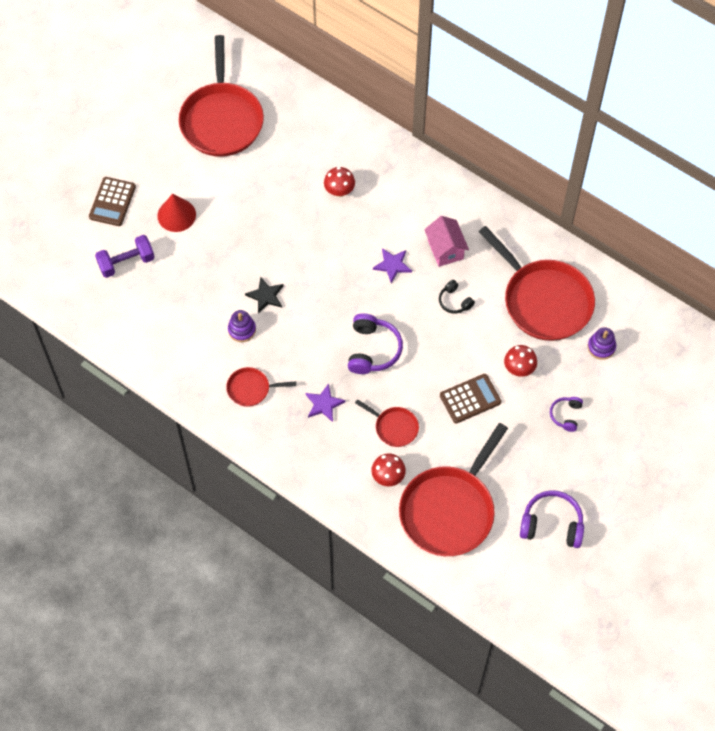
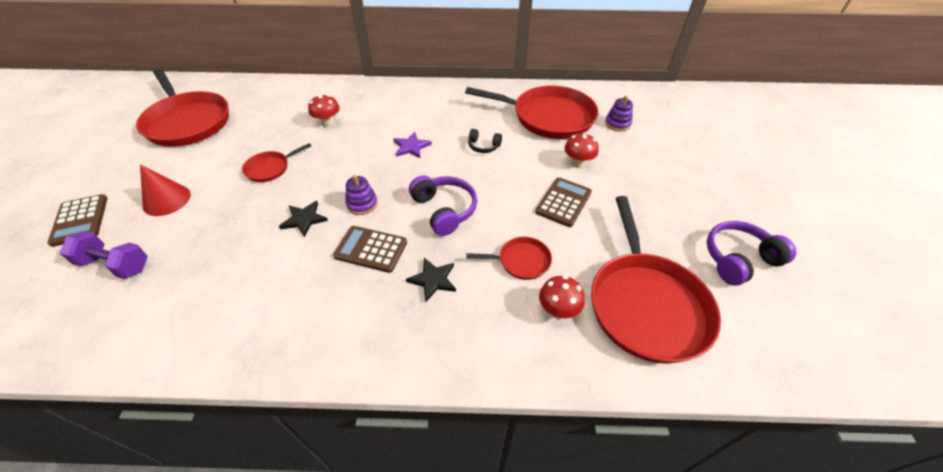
camera: 35 degrees left, 15 degrees down
(126, 262) = (115, 265): purple dumbbell -> purple dumbbell turned 75 degrees clockwise
(242, 330) = (294, 260): purple stacking toy -> purple stacking toy (362, 204)
(251, 389) = (339, 310): red pan -> red pan (270, 168)
(298, 353) = (371, 249): none -> brown calculator
(324, 404) = (433, 280): purple star -> black star
(445, 249) = (446, 121): pink house -> none
(566, 415) = (646, 174): purple headphones -> none

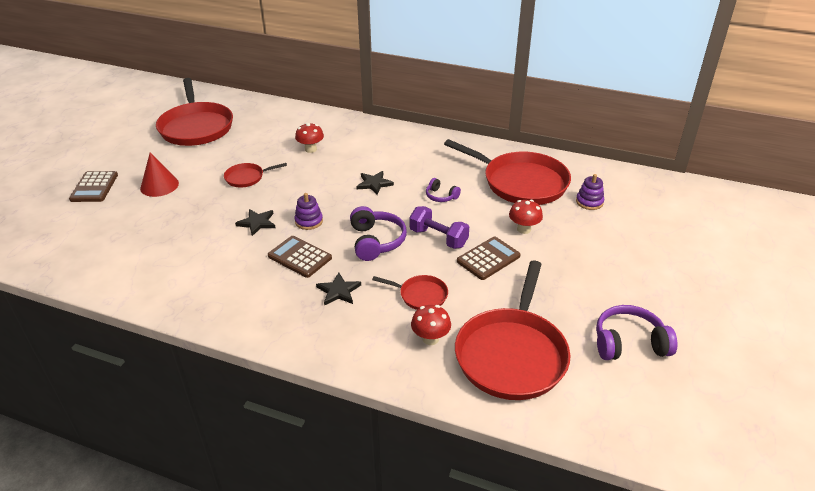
camera: 20 degrees right, 10 degrees down
(115, 265) = (109, 224): purple dumbbell -> purple dumbbell (438, 238)
(411, 147) = (374, 184): purple star -> black star
(483, 146) = (441, 196): black headphones -> purple headphones

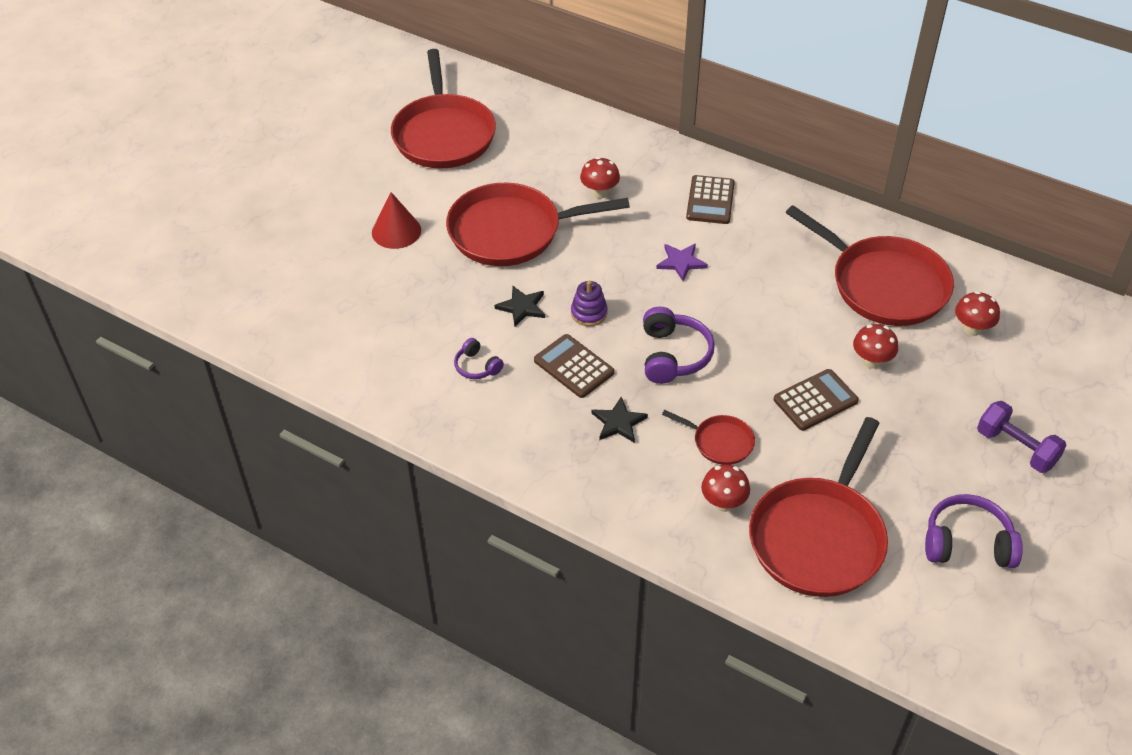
camera: 10 degrees right, 10 degrees up
(94, 187) = (313, 224): brown calculator -> brown calculator (710, 200)
(247, 178) = (511, 231): red pan -> red pan, size x2.15
(374, 184) = (681, 262): black star -> purple star
(438, 238) = (755, 360): purple dumbbell -> purple dumbbell (1016, 448)
(441, 196) = (769, 294): purple headphones -> purple headphones (477, 366)
(589, 202) = (972, 329): purple stacking toy -> red mushroom

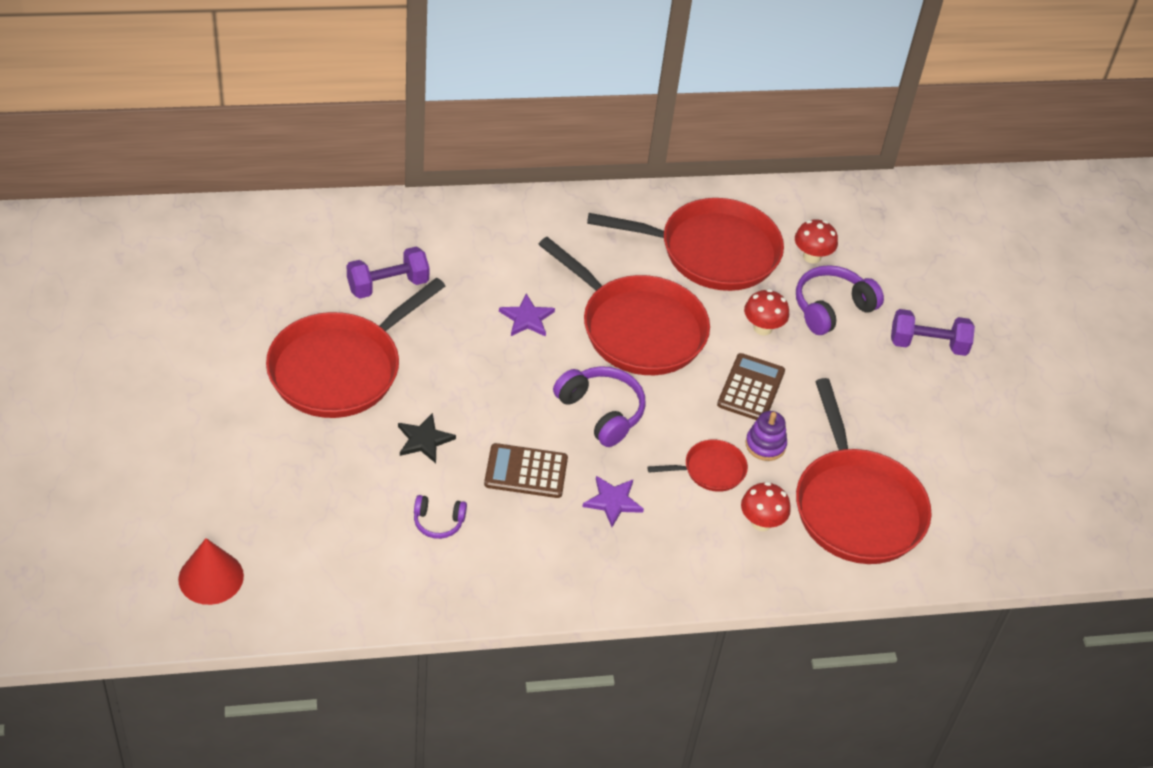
camera: 45 degrees left, 0 degrees up
(396, 231) = (223, 428): red cone -> red cone (211, 577)
(443, 134) = (169, 299): red pan -> red pan (638, 329)
(589, 313) = (491, 412): purple stacking toy -> purple stacking toy (765, 445)
(599, 192) = (388, 285): red mushroom -> purple dumbbell
(618, 422) = (613, 501): black star -> purple star
(710, 200) = (497, 243): brown calculator -> none
(967, 543) = (960, 445): purple headphones -> purple headphones (831, 308)

